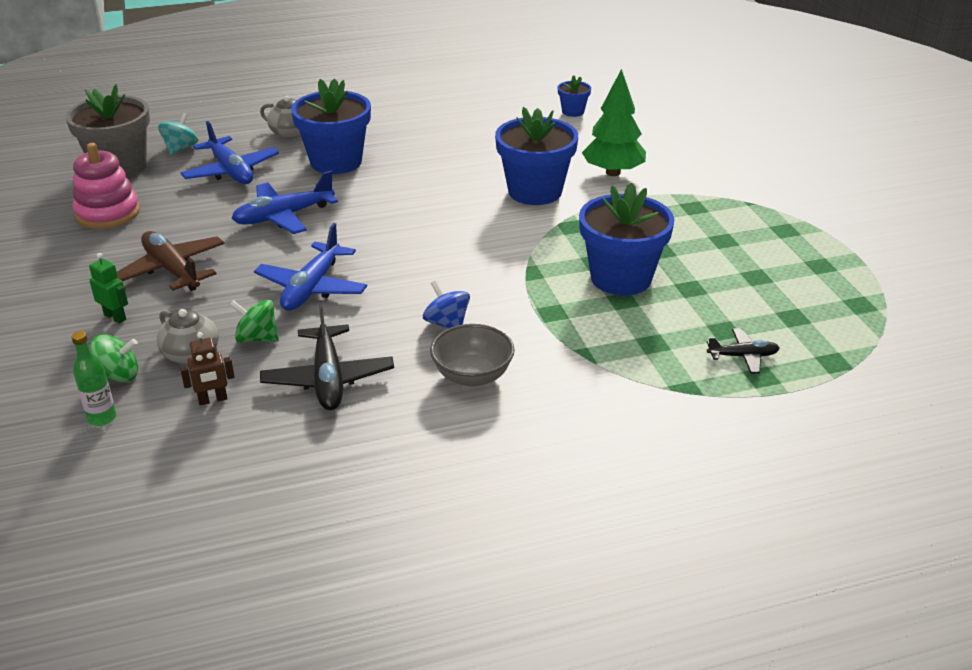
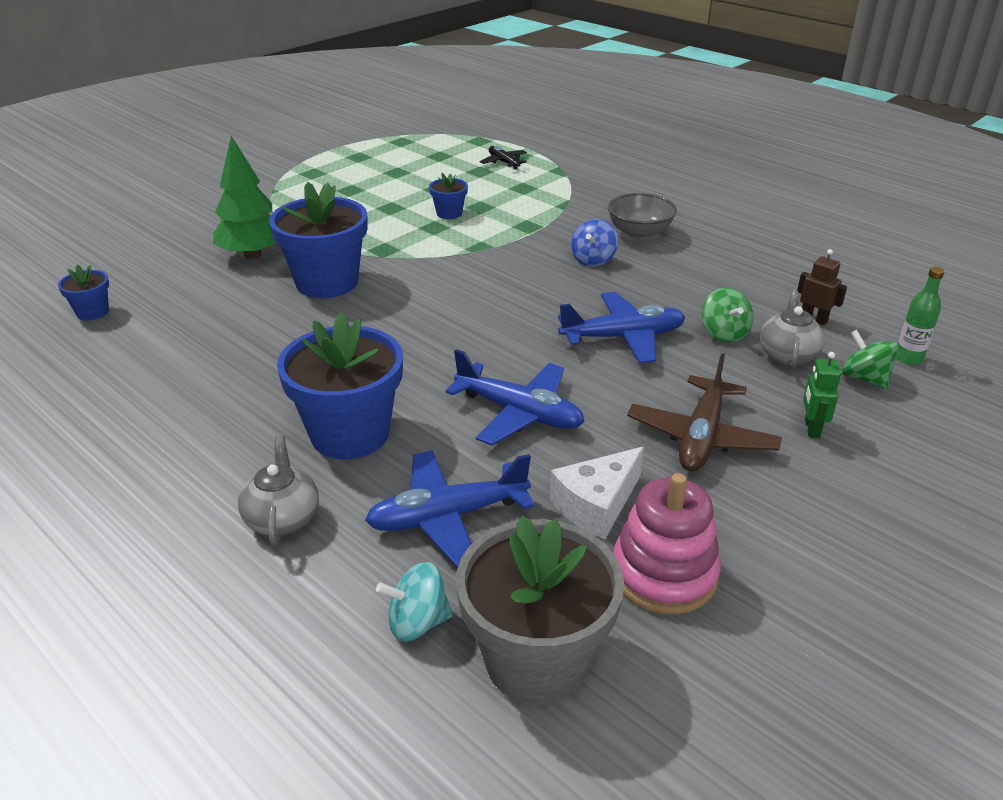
camera: 120 degrees left, 0 degrees up
(176, 213) = (596, 505): none -> white cheese
(231, 171) = (447, 517): blue plane -> blue plane turned 135 degrees counterclockwise
(328, 378) = (720, 282): black plane -> none
(621, 278) = (449, 213): blue flower pot -> blue flower pot, size x0.47

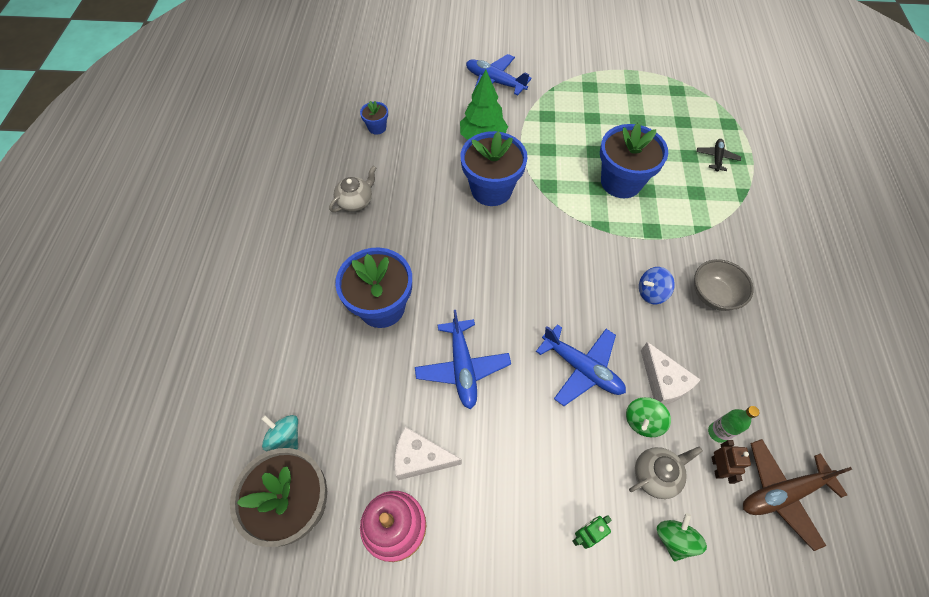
camera: 50 degrees right, 25 degrees up
(282, 518) = (306, 330): grey teapot -> grey teapot (356, 201)
(447, 517) = (358, 396): blue plane -> blue plane (494, 82)
(449, 213) = (621, 182): blue flower pot -> blue flower pot, size x2.12
(695, 302) = (663, 382): none -> white cheese
(702, 437) = (522, 475): brown plane -> brown plane (782, 493)
(908, 358) = (729, 557): green bottle -> green bottle (717, 432)

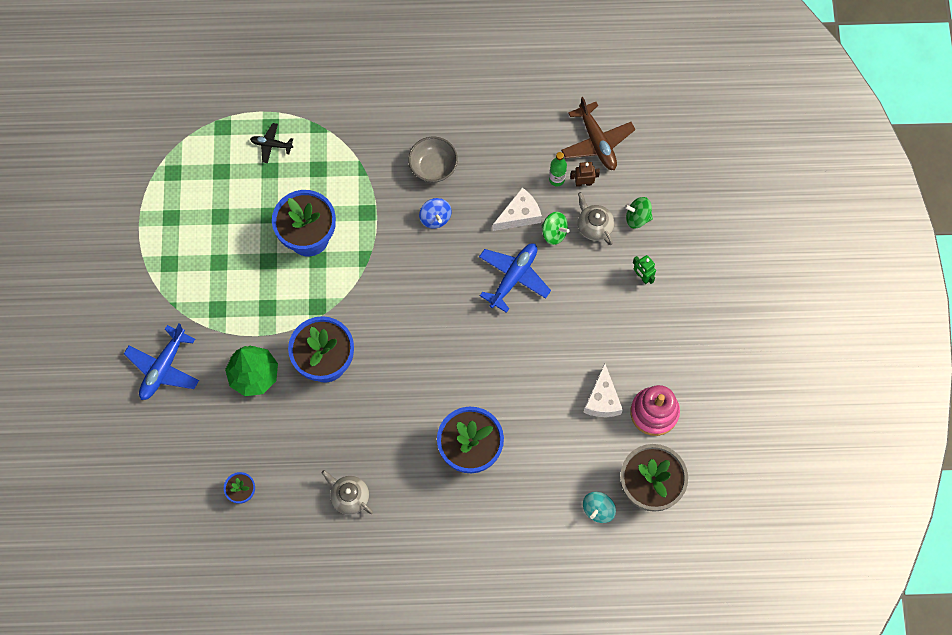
camera: 95 degrees left, 10 degrees up
(462, 367) = (522, 374): blue plane -> none

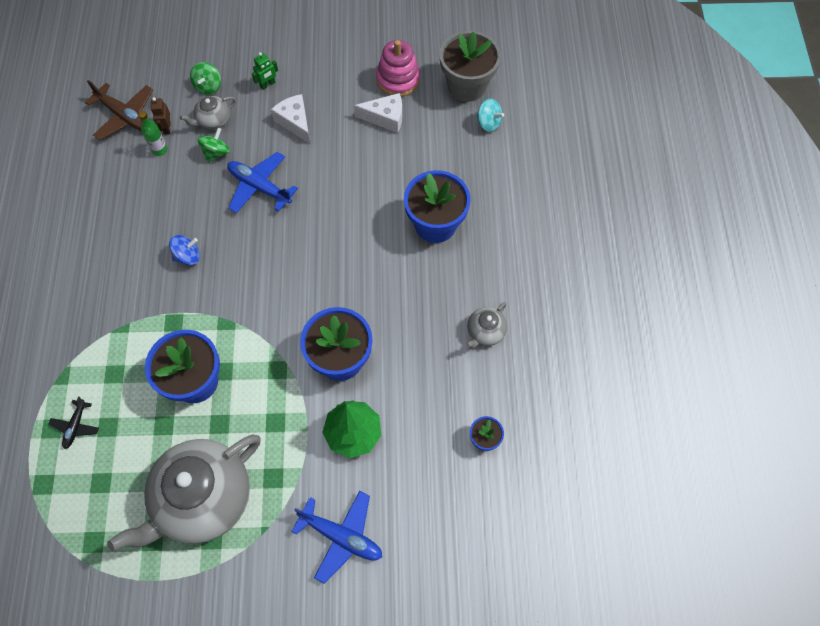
camera: 90 degrees left, 5 degrees down
(202, 254) = (203, 499): none -> grey teapot
(433, 167) = (130, 259): grey bowl -> none
(519, 215) = (194, 181): white cheese -> white cheese (295, 122)
(597, 142) = (125, 116): brown plane -> brown plane turned 60 degrees clockwise

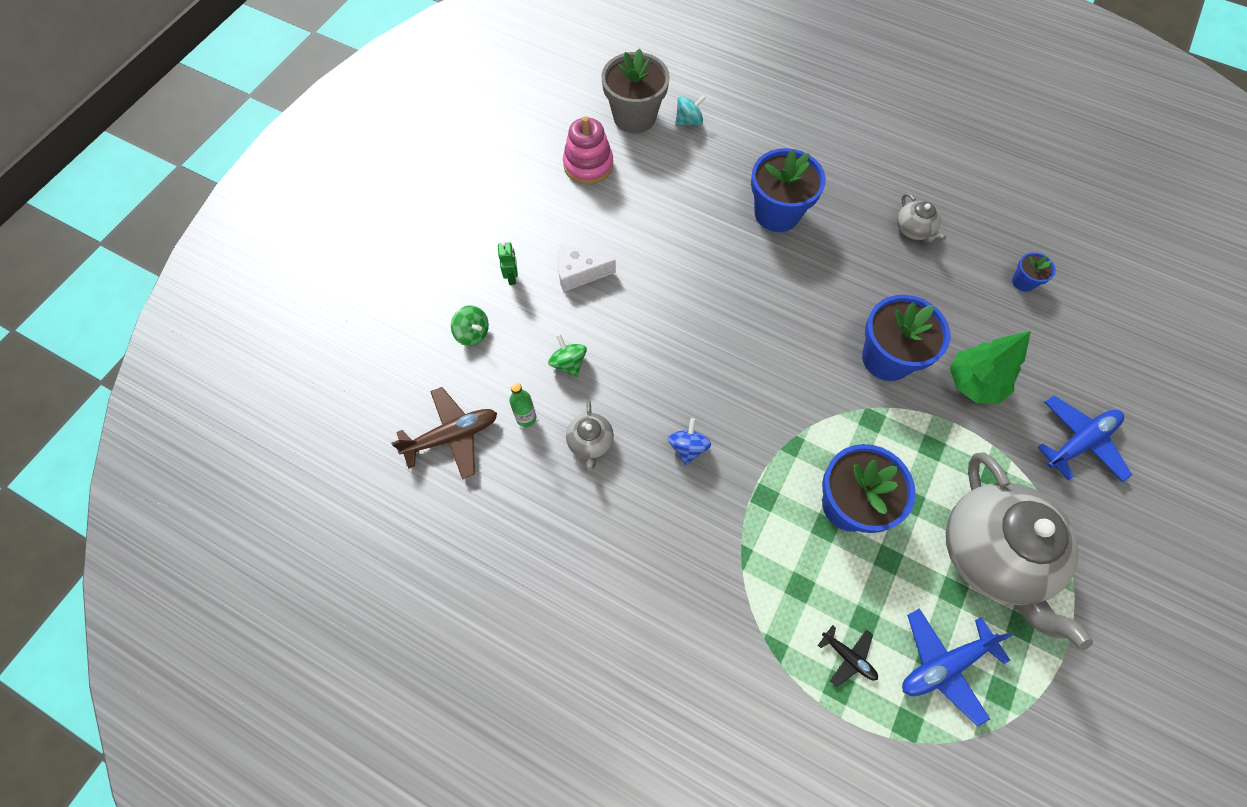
camera: 60 degrees left, 0 degrees up
(167, 128) = (500, 398): brown robot -> none
(213, 120) = (523, 348): grey teapot -> grey teapot (590, 443)
(259, 187) = (640, 341): blue plane -> blue plane (944, 665)
(385, 118) = (627, 196): white cheese -> none

